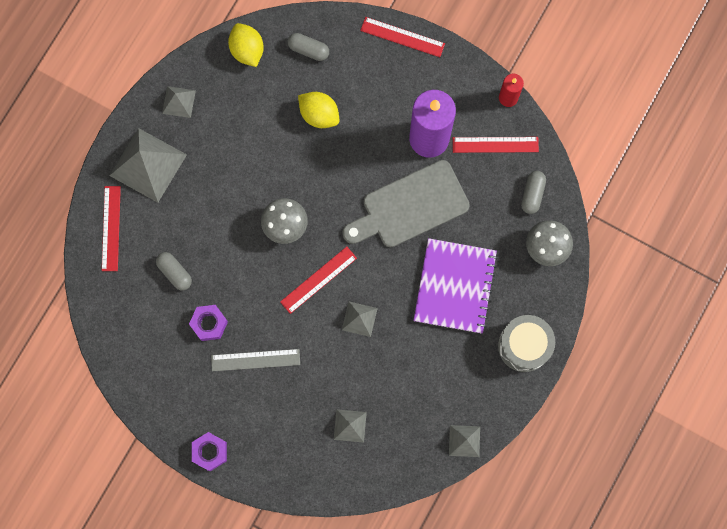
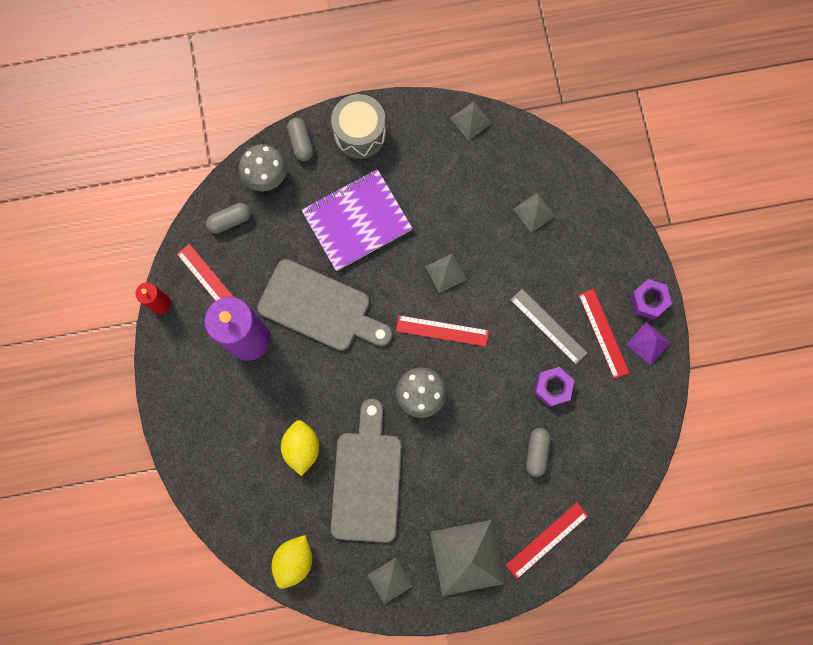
camera: 130 degrees left, 0 degrees up
(179, 423) = (648, 343): none -> purple pyramid
(259, 141) = (367, 479): none -> grey cutting board
(308, 50) = (250, 506): grey capsule -> grey capsule (301, 143)
(402, 37) = (174, 435): red ruler -> red ruler (603, 333)

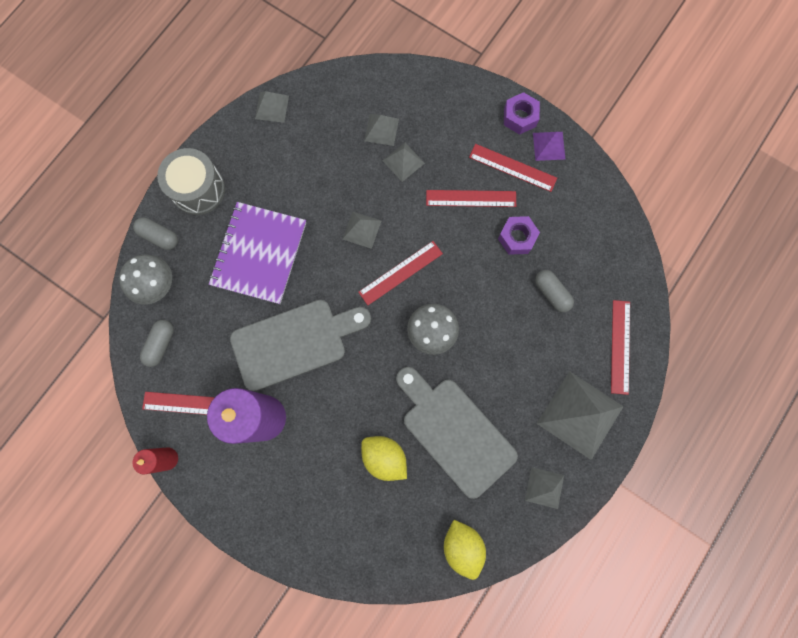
camera: 45 degrees left, 0 degrees up
(526, 251) = (403, 161): none -> grey pyramid
(548, 326) = (471, 198): grey ruler -> red ruler

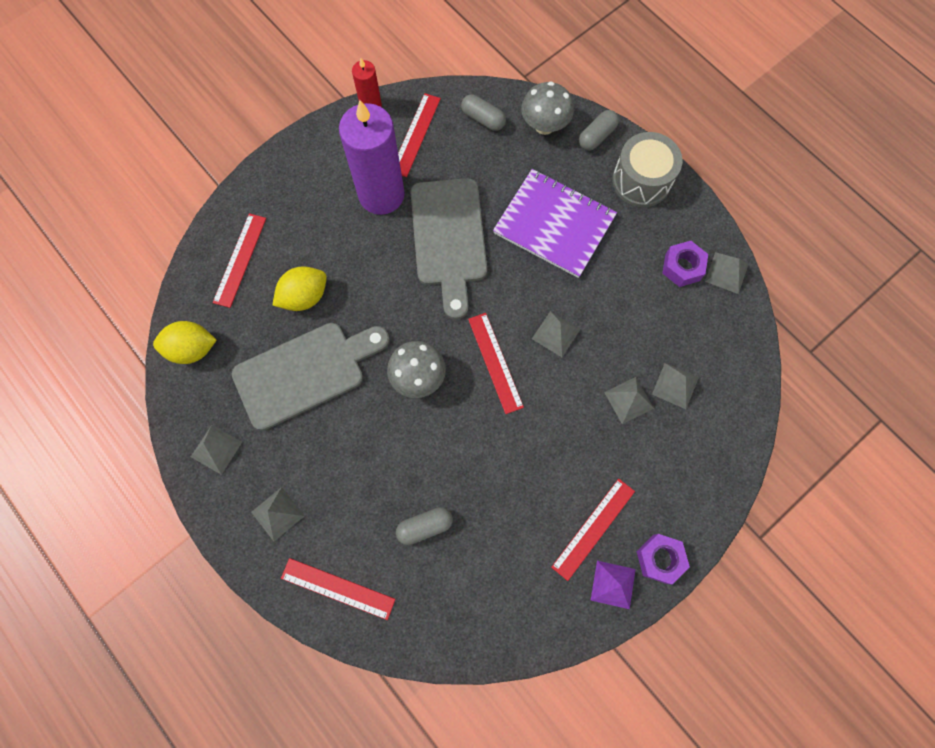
camera: 105 degrees right, 5 degrees down
(471, 198) = (564, 466): red ruler -> red ruler (239, 260)
(517, 238) = (502, 506): purple nut -> purple nut (682, 267)
(580, 414) = (277, 514): grey pyramid -> grey pyramid, size x0.52

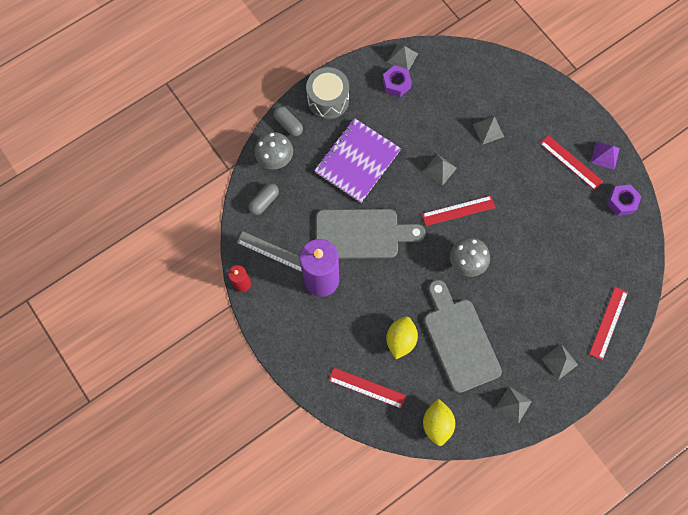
camera: 85 degrees left, 0 degrees up
(304, 296) = (400, 339): yellow lemon -> yellow lemon turned 45 degrees clockwise
(415, 134) = (272, 252): red ruler -> grey ruler
(425, 526) = (569, 265): grey capsule -> none
(660, 559) = (589, 126): purple nut -> purple nut (621, 202)
(675, 385) = (479, 101): grey pyramid -> none

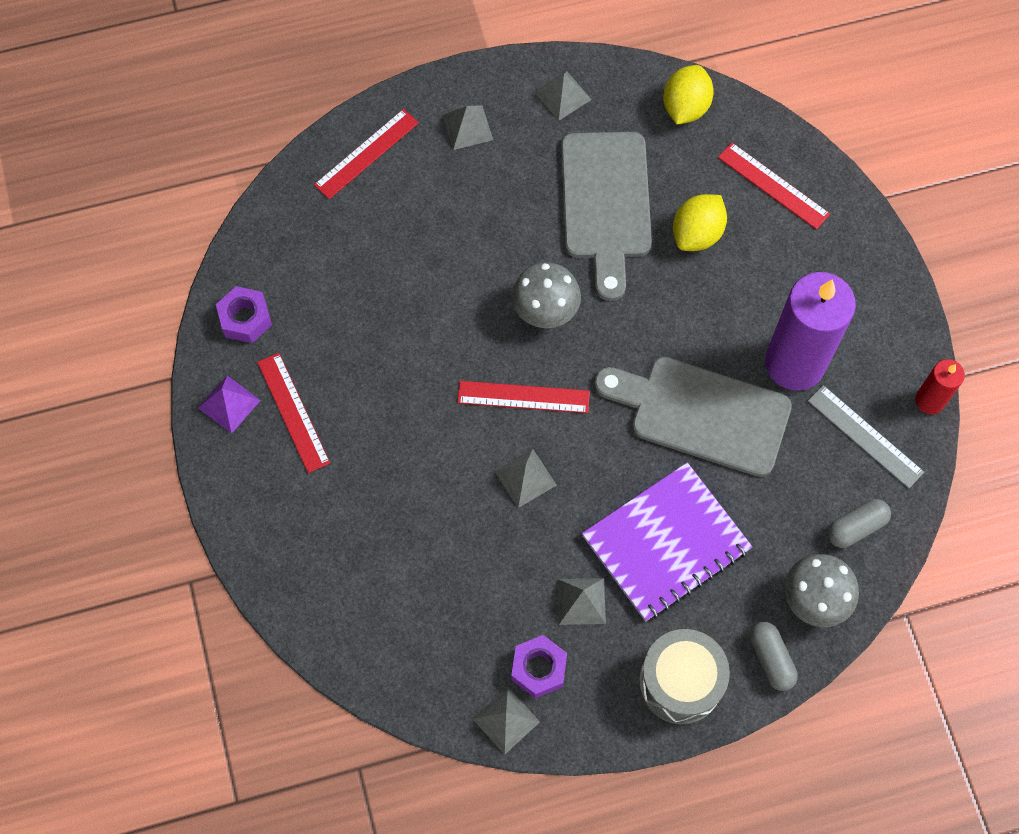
camera: 160 degrees left, 5 degrees down
(488, 130) = (408, 519): grey pyramid -> grey pyramid (581, 601)

